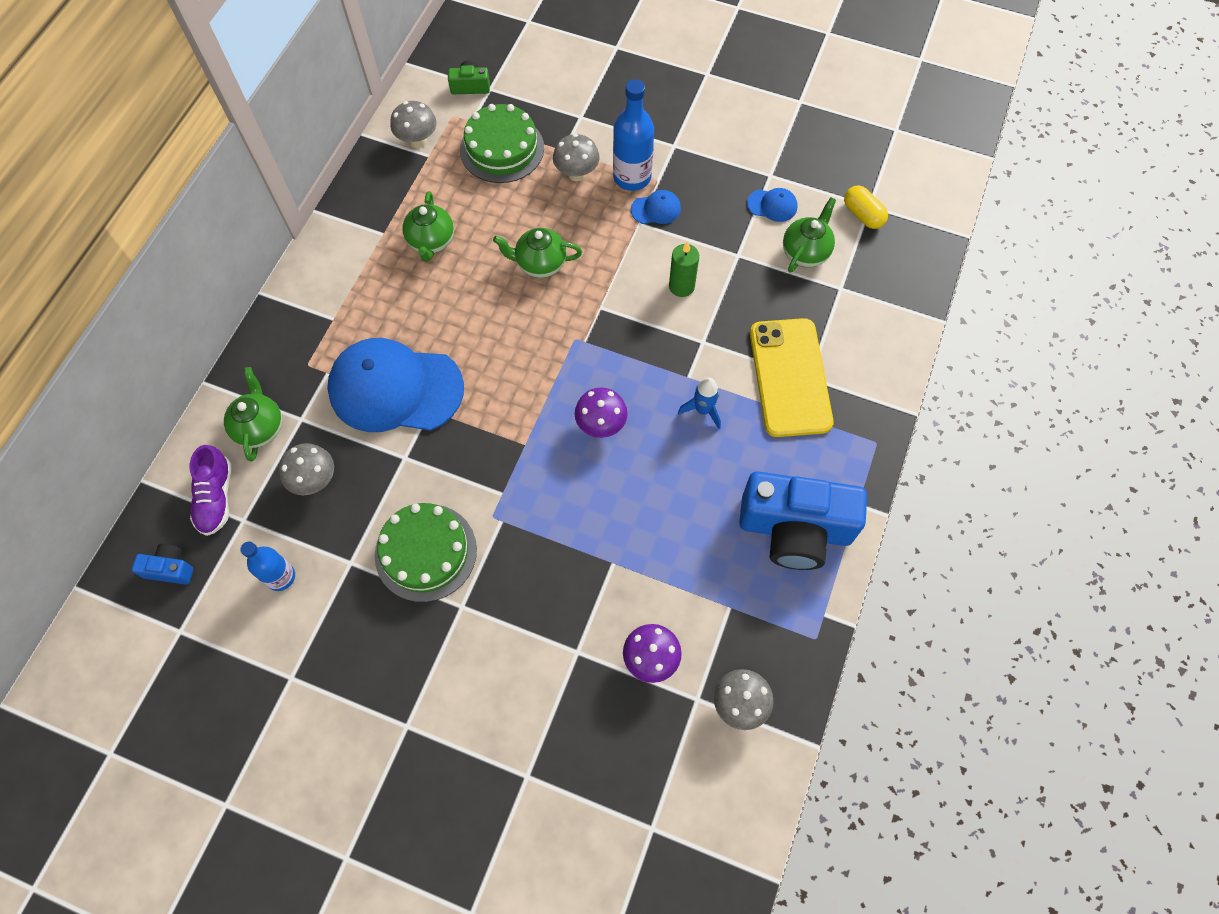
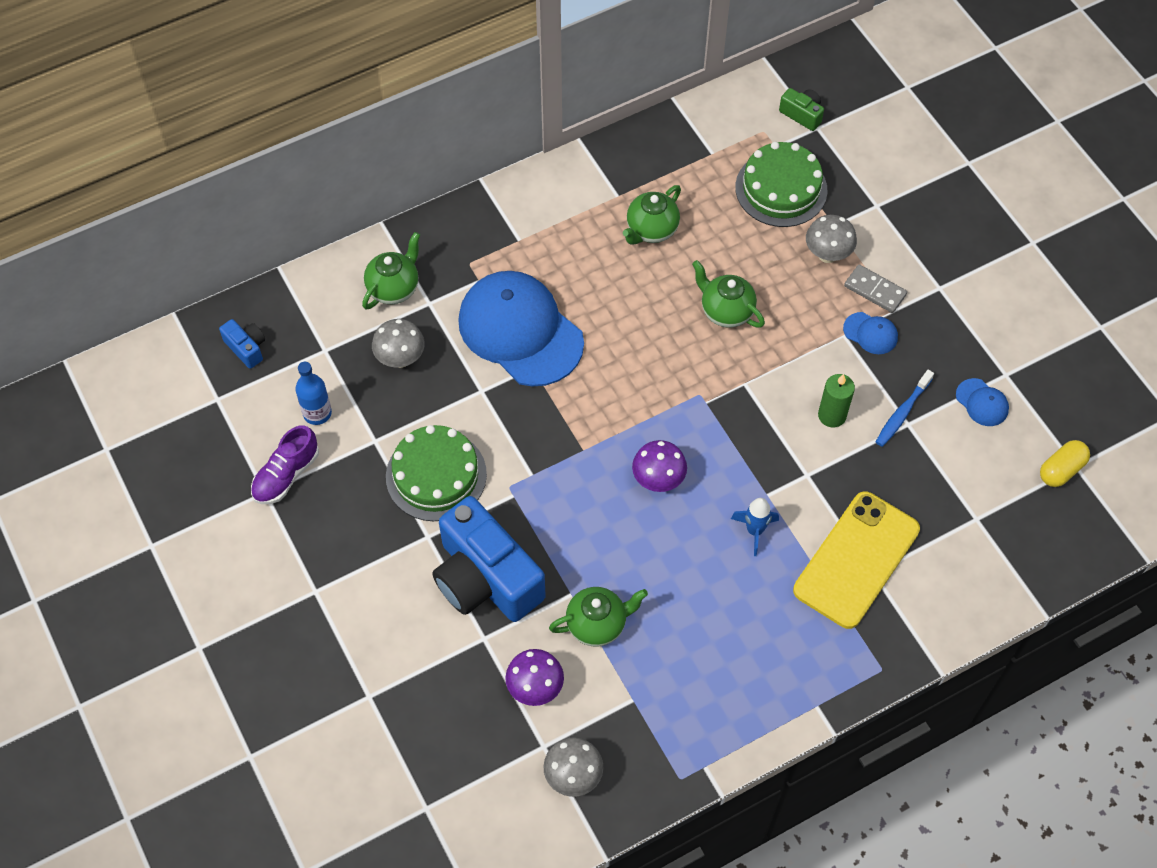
camera: 40 degrees right, 5 degrees down
(216, 497) = (320, 319): purple shoe -> purple shoe (286, 475)
(418, 141) = (714, 134): grey mushroom -> none
(632, 177) = (875, 290): blue bottle -> grey domino
(727, 250) = (902, 413): none -> blue toothbrush
(795, 529) = (743, 683): blue camera -> blue camera (485, 578)
(805, 252) = (973, 465): green teapot -> green teapot (597, 624)
(862, 215) = (1061, 470): yellow capsule -> yellow capsule turned 45 degrees clockwise

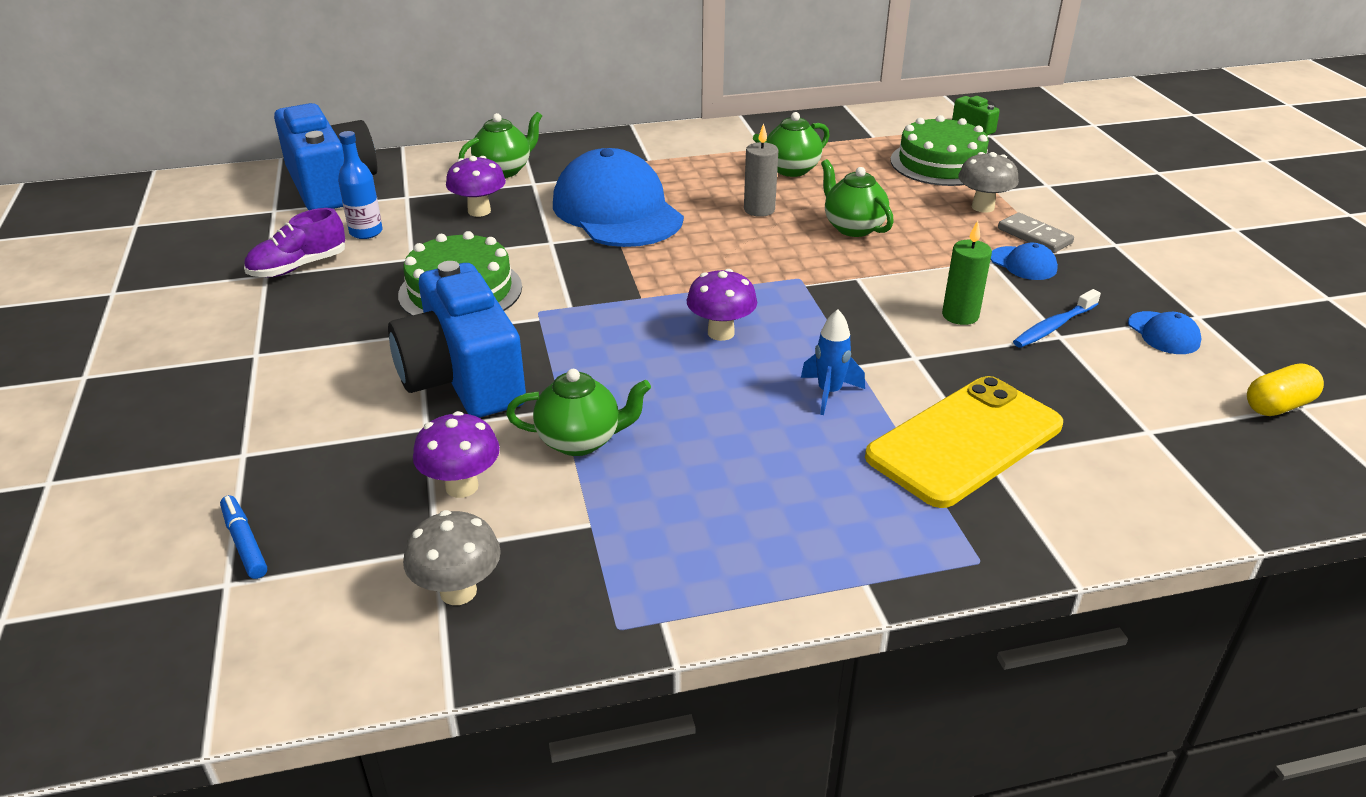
camera: 15 degrees right, 25 degrees down
(246, 348) = (331, 185): blue camera -> blue camera, size x2.34
(400, 359) = (479, 211): grey mushroom -> purple mushroom
(418, 773) = (244, 543): none -> blue marker
(641, 301) = (759, 210): none -> grey candle

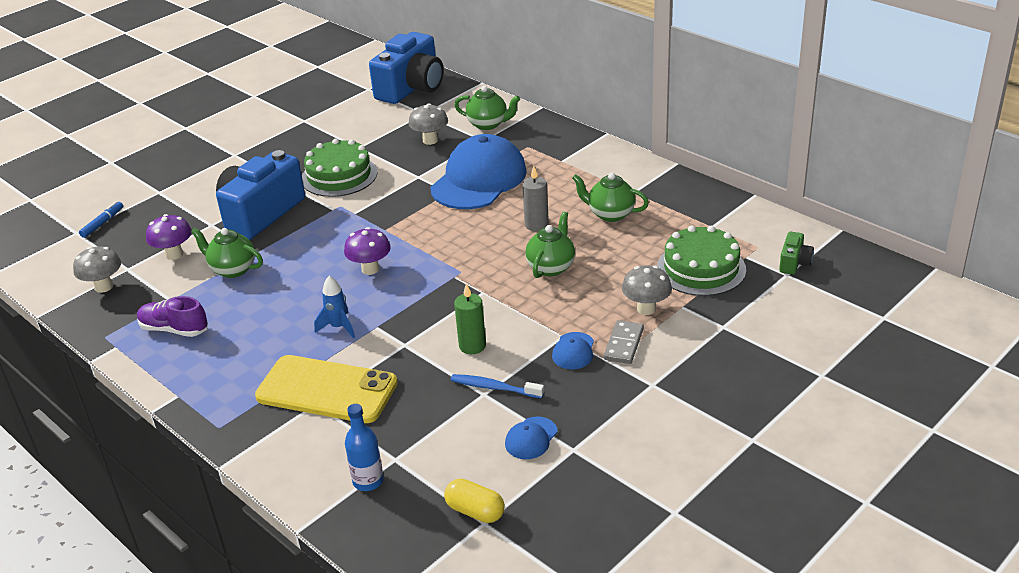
camera: 60 degrees right, 0 degrees up
(298, 267) = (319, 124): purple shoe -> purple shoe (174, 329)
(366, 232) = (372, 122): blue bottle -> blue bottle (368, 481)
(479, 211) = (430, 140): purple mushroom -> grey mushroom
(580, 441) = (232, 269): green teapot -> green teapot turned 150 degrees clockwise

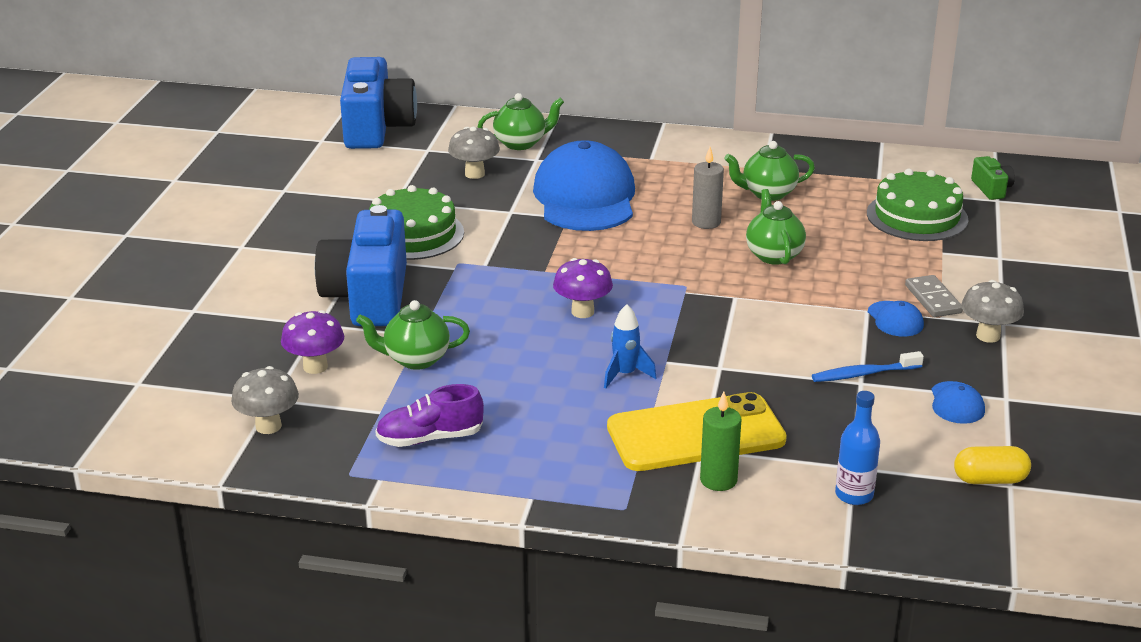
camera: 35 degrees left, 5 degrees down
(102, 223) = (162, 363): blue marker -> none
(472, 346) = (791, 346): green candle -> green candle (718, 480)
(646, 309) = (913, 264): grey mushroom -> grey mushroom (988, 336)

